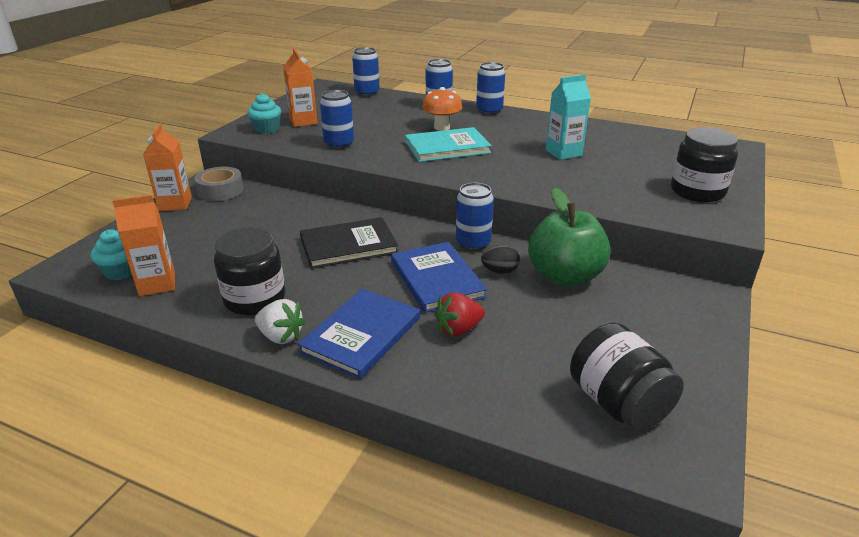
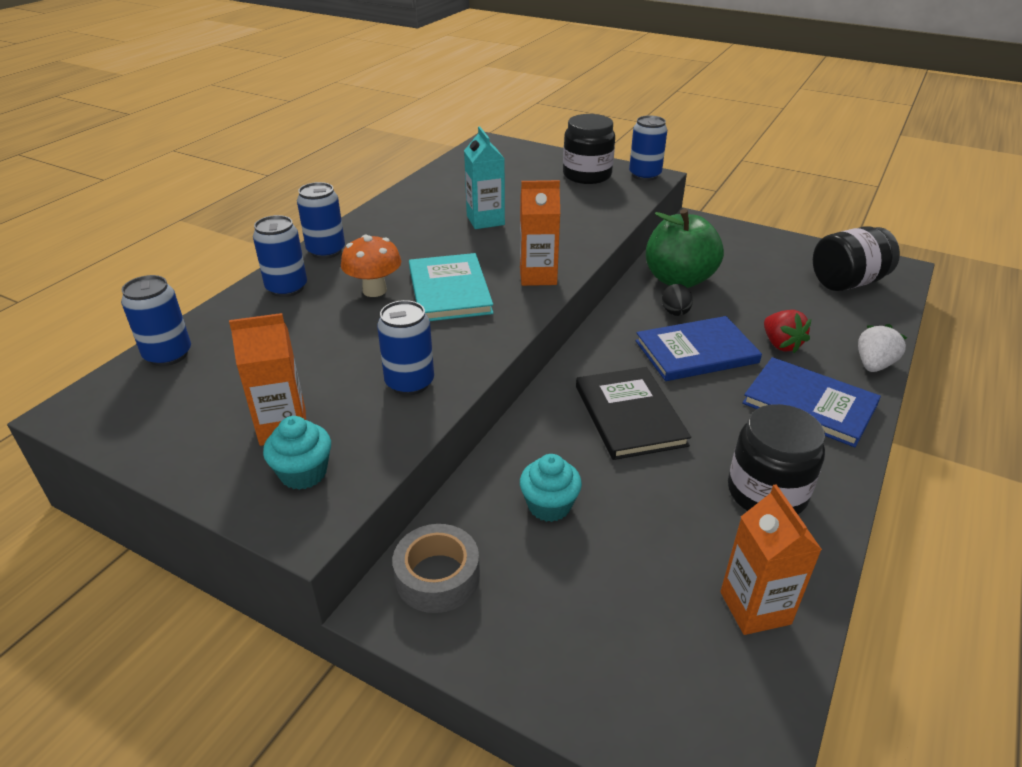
camera: 85 degrees left, 5 degrees up
(121, 271) = (729, 669): turquoise cupcake -> turquoise cupcake (549, 506)
(175, 204) = (483, 641): orange carton -> orange carton (538, 276)
(281, 336) = (832, 463): white strawberry -> white strawberry (873, 365)
(473, 243) = (620, 324): blue can -> blue can (645, 175)

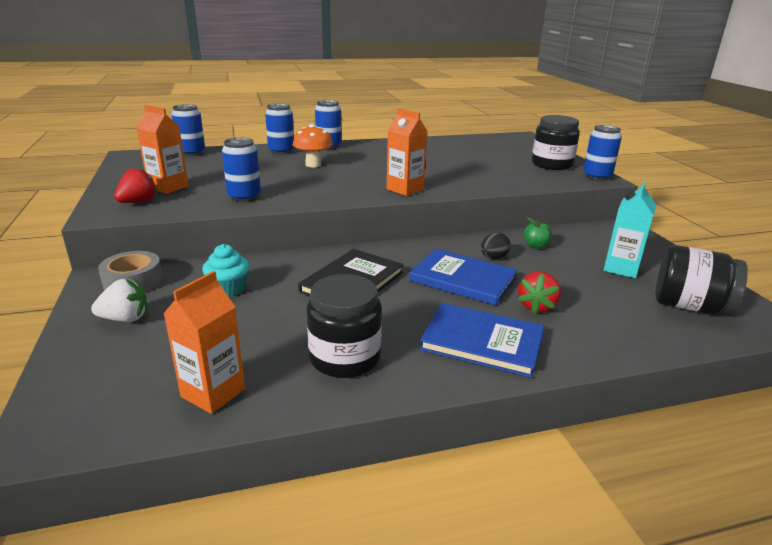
camera: 45 degrees right, 10 degrees down
(303, 473) = (138, 202): turquoise cupcake -> red strawberry
(449, 290) = (346, 177): turquoise book -> none
(485, 220) = (435, 161): turquoise carton -> turquoise carton (621, 268)
(679, 280) = (535, 246): green apple -> green apple, size x0.41
(809, 404) = (482, 342): blue book -> blue book turned 60 degrees counterclockwise
(873, 365) = (593, 355): white strawberry -> white strawberry (125, 318)

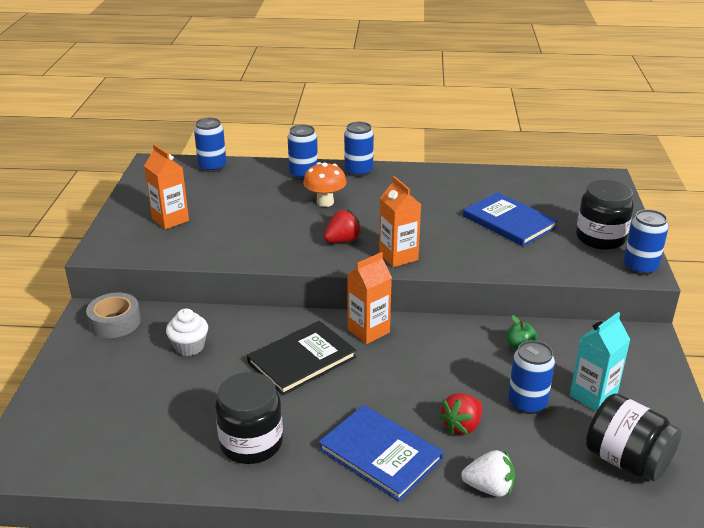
camera: 20 degrees right, 5 degrees up
(125, 318) = (96, 363): white strawberry -> white strawberry (489, 488)
(138, 202) = (137, 238): red strawberry -> red strawberry (342, 240)
(213, 393) = (135, 452): orange carton -> orange carton (368, 331)
(228, 289) = (189, 346): turquoise cupcake -> white cupcake
(244, 197) = (233, 244): blue can -> blue can (527, 403)
(463, 279) = (410, 377): blue book -> blue book (509, 222)
(493, 258) = (461, 355): black egg -> none

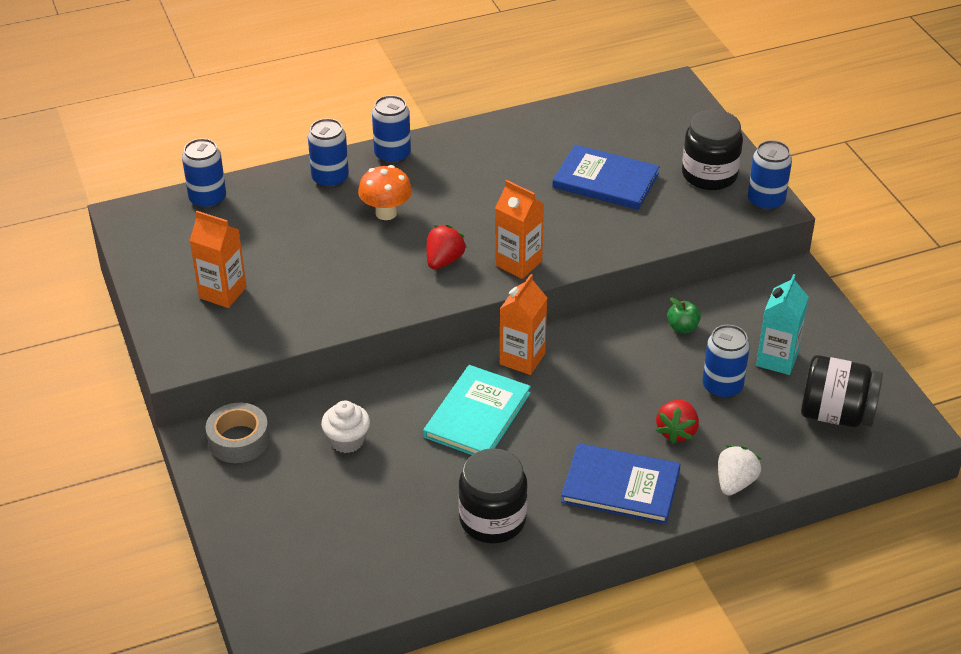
camera: 25 degrees left, 10 degrees up
(302, 360) = (477, 415): black book -> turquoise book
(489, 488) = (735, 483): white strawberry -> white strawberry turned 45 degrees counterclockwise

